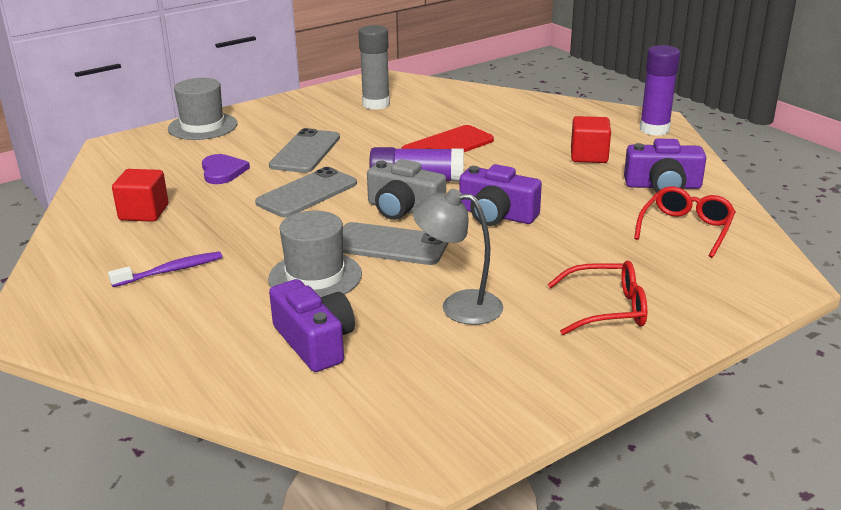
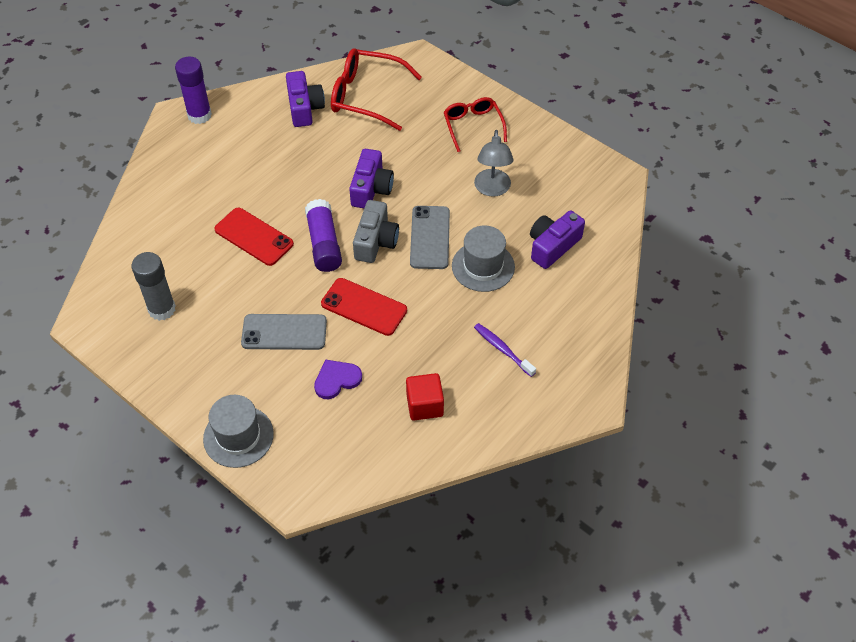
camera: 105 degrees left, 25 degrees up
(307, 193) = (364, 307): grey phone -> red phone
(589, 156) = (259, 149): red cube -> none
(686, 229) = (366, 96): red glasses -> red glasses, size x1.55

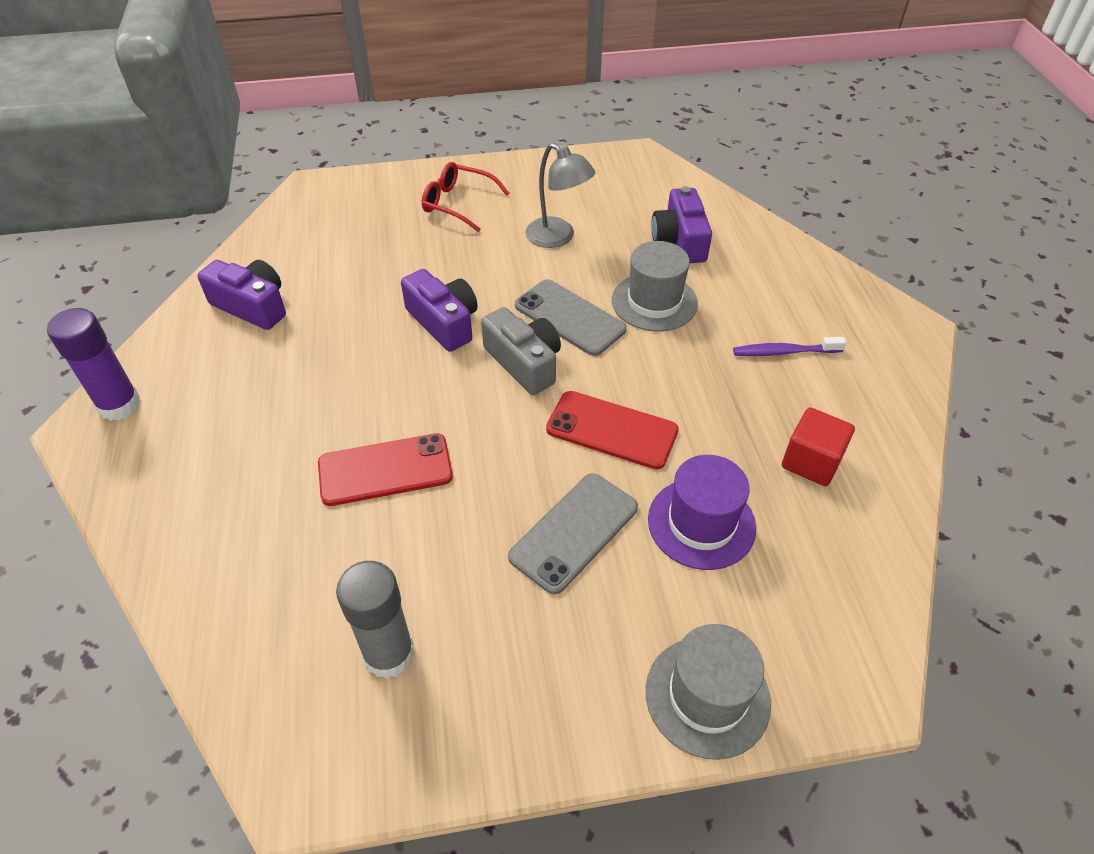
camera: 50 degrees left, 5 degrees down
(324, 244) = (476, 409): purple glue stick -> none
(336, 380) = (701, 523): purple heart -> purple hat
(364, 307) = (612, 430): red phone -> red phone turned 45 degrees clockwise
(366, 96) = (309, 250): red glasses -> none

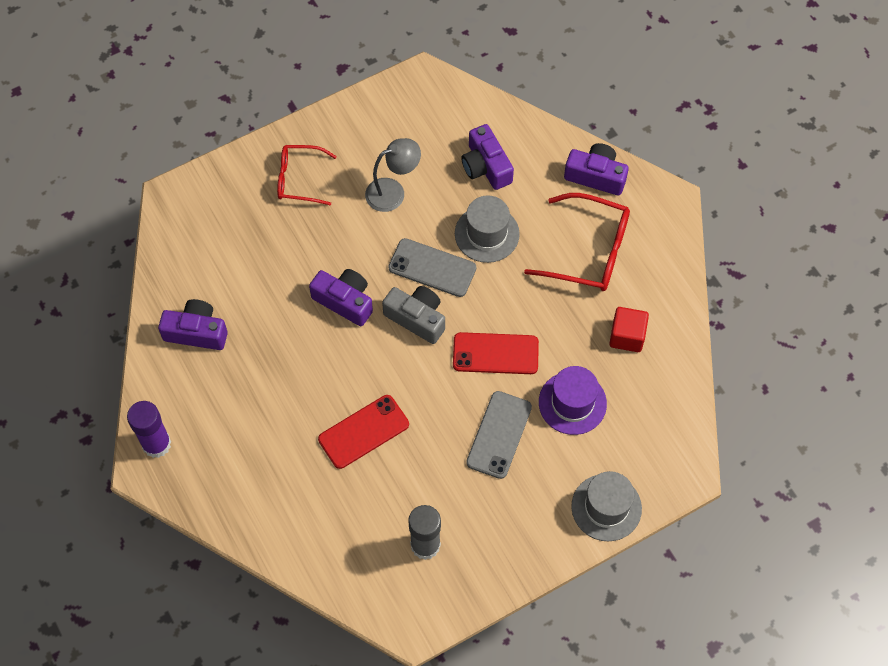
camera: 20 degrees left, 15 degrees up
(558, 238) = (393, 192): grey lamp -> grey lamp turned 45 degrees counterclockwise
(784, 352) = (589, 251): purple toothbrush -> red glasses
(817, 280) = (596, 176): none -> purple camera

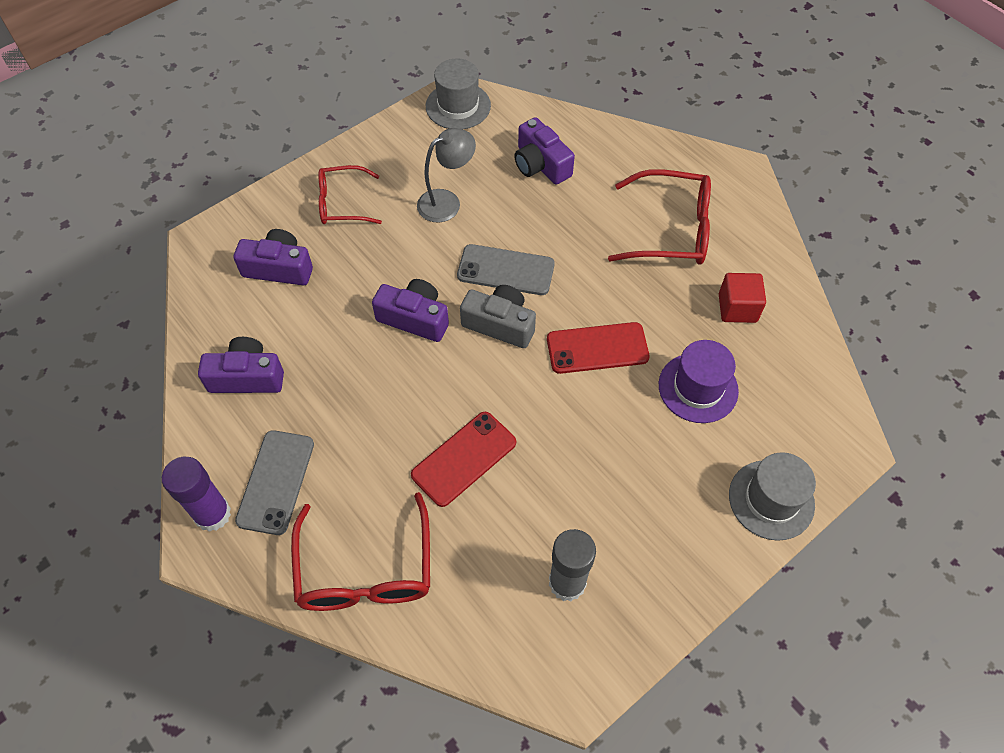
camera: 10 degrees left, 5 degrees down
(270, 508) = (365, 569): none -> red glasses
(487, 234) = (557, 228): grey hat -> grey hat (458, 106)
(499, 435) = (624, 436): grey phone -> grey phone (276, 482)
(596, 176) = (658, 158): purple camera -> purple camera (279, 268)

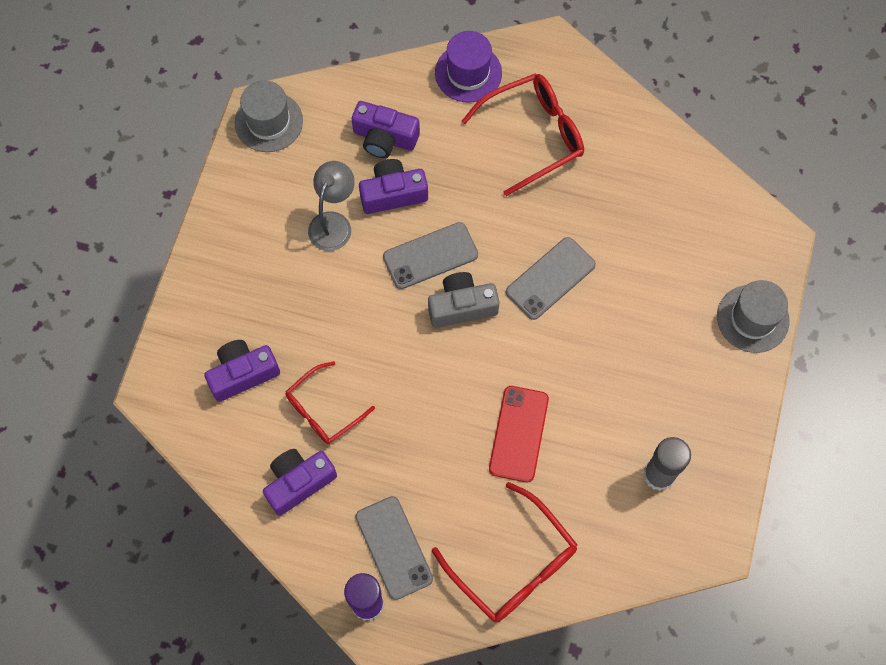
camera: 35 degrees left, 10 degrees up
(342, 203) = (245, 280): red glasses -> red glasses (323, 410)
(414, 318) = (391, 345): purple camera -> purple camera (393, 194)
(597, 348) = (550, 278): red phone -> grey phone
(698, 388) = (646, 263): purple hat -> purple hat (468, 73)
(737, 308) = (630, 176): red cube -> none

